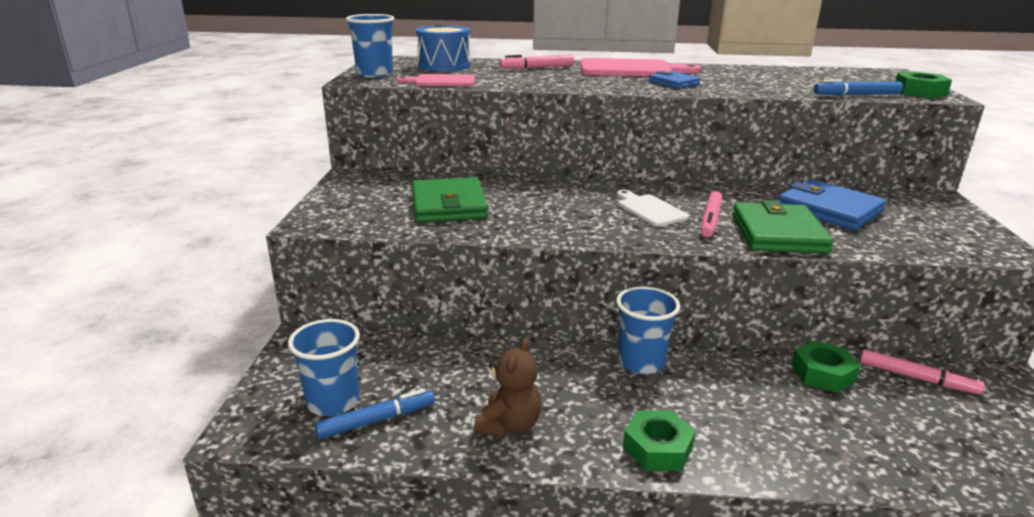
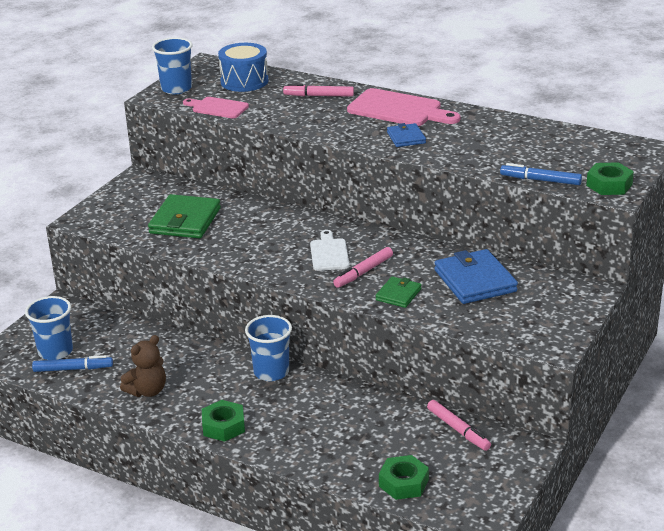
camera: 25 degrees right, 5 degrees up
(778, 233) = (398, 294): green wallet -> green wallet, size x0.55
(823, 373) = (392, 410): green nut -> green nut (403, 483)

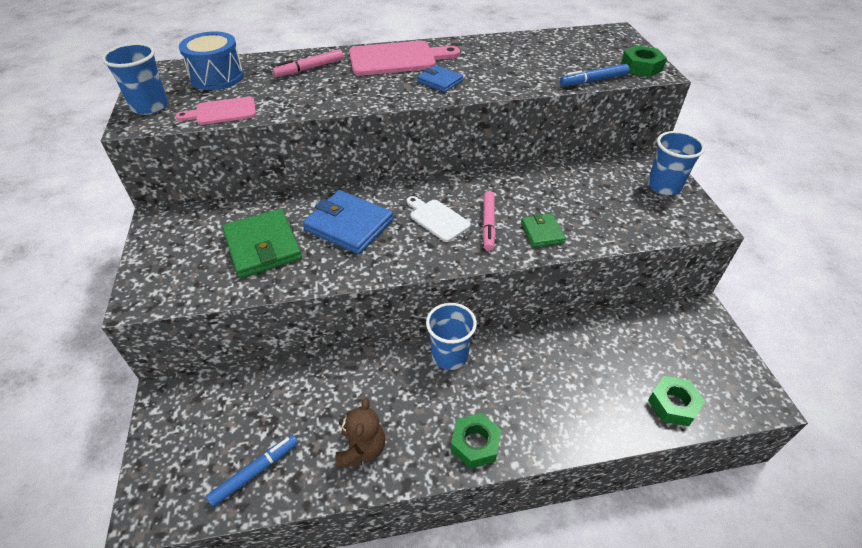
camera: 40 degrees left, 15 degrees up
(55, 351) = (213, 461): blue cup -> blue cup (664, 186)
(458, 430) = (643, 326): pink marker -> none
(474, 281) = (577, 191): blue wallet -> blue wallet (349, 225)

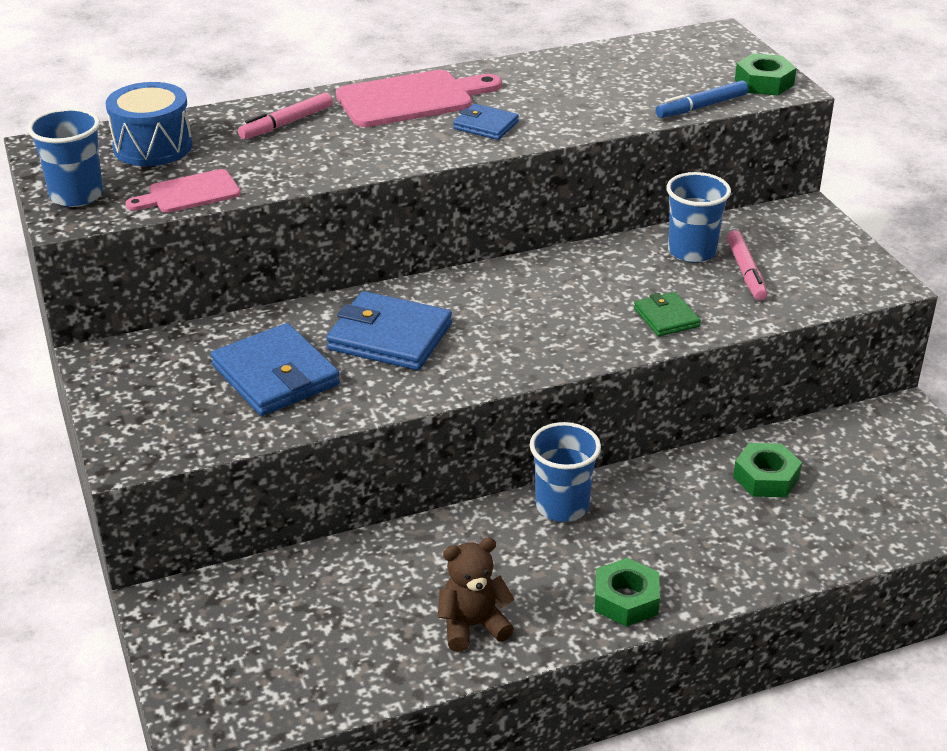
camera: 10 degrees left, 10 degrees down
(255, 472) = (334, 669): blue marker -> none
(263, 246) = (276, 375): green wallet -> blue wallet
(361, 449) = (472, 626): brown teddy bear -> brown teddy bear turned 105 degrees counterclockwise
(437, 219) = (514, 316): white cutting board -> none
(488, 224) = (588, 315): pink marker -> pink marker (745, 272)
(664, 186) = (823, 243): blue cup -> blue cup (692, 251)
(673, 404) = (881, 524): green nut -> green nut (766, 477)

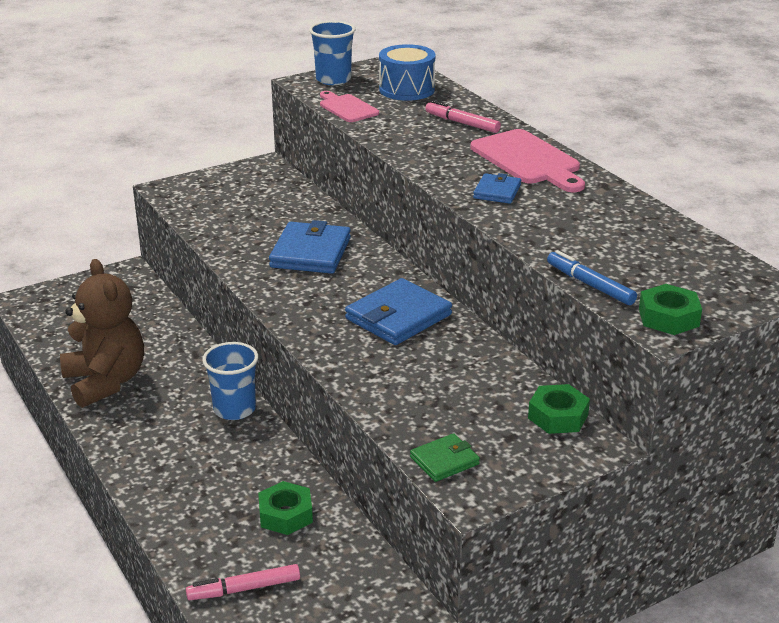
camera: 80 degrees right, 5 degrees down
(276, 375) = (256, 219): blue wallet -> blue wallet (398, 317)
(472, 626) = (105, 382): brown teddy bear -> brown teddy bear, size x1.73
(626, 599) = (131, 446): green nut -> green nut (558, 416)
(666, 317) = (369, 368): green wallet -> green wallet (444, 460)
(692, 251) = (485, 377): blue cup -> none
(745, 272) = (460, 408): pink marker -> pink marker (244, 589)

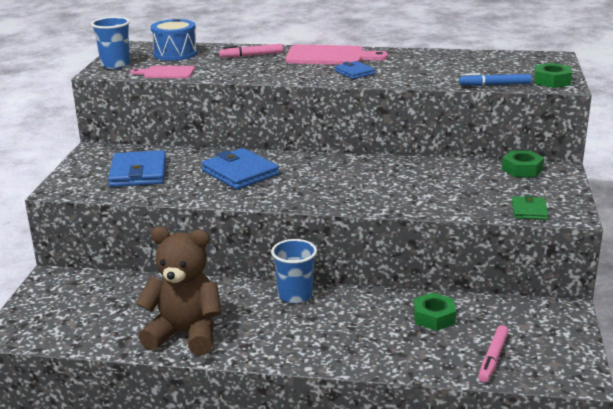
camera: 50 degrees left, 5 degrees down
(398, 317) = (360, 173): blue wallet -> blue wallet (138, 173)

